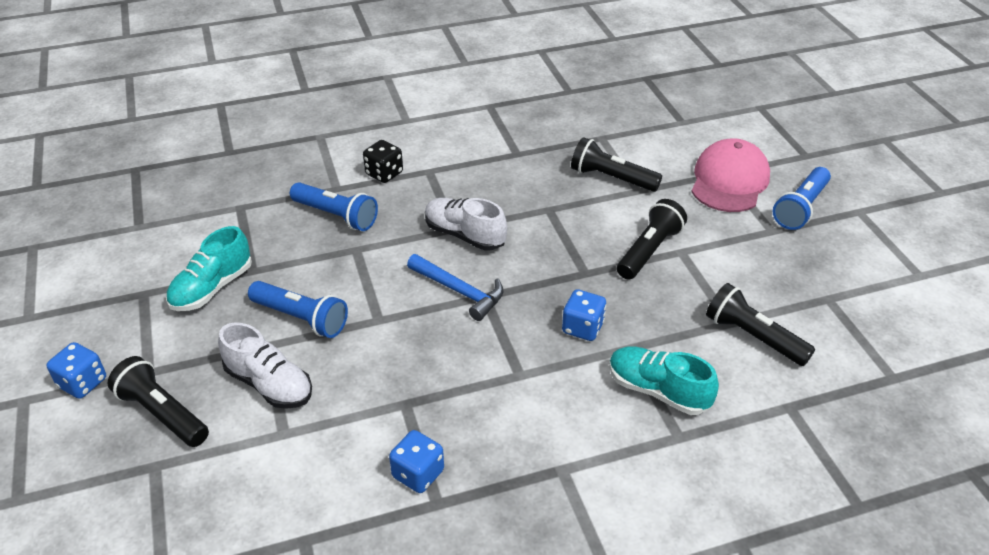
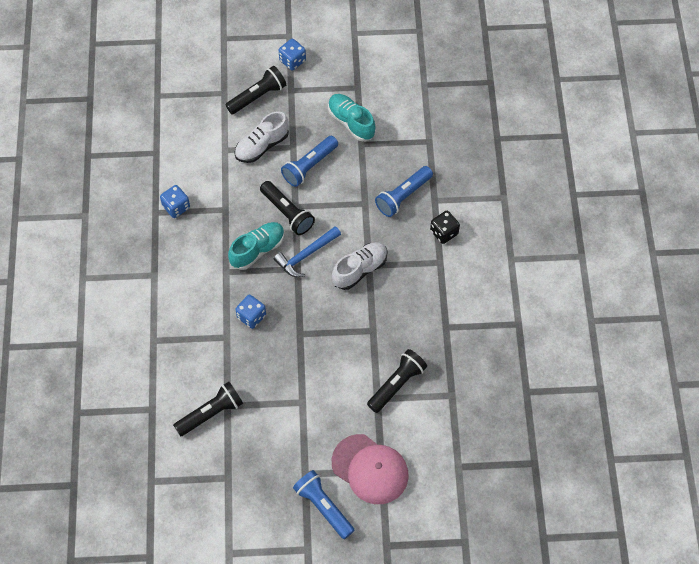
camera: 105 degrees right, 20 degrees up
(649, 250) = (309, 381): black flashlight -> black flashlight (287, 213)
(658, 391) = (188, 341): turquoise shoe -> turquoise shoe (257, 250)

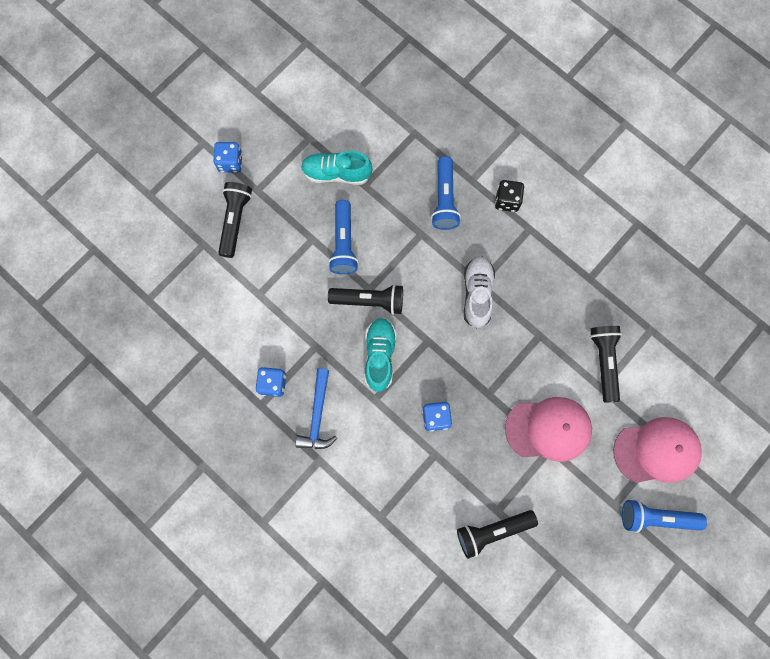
camera: 45 degrees left, 15 degrees up
(211, 413) = (492, 531): black flashlight -> black flashlight turned 120 degrees counterclockwise
(262, 146) = (286, 262): white shoe -> none
(306, 255) = (422, 323): blue hammer -> blue hammer (317, 415)
(314, 389) = (548, 429): none -> pink cap

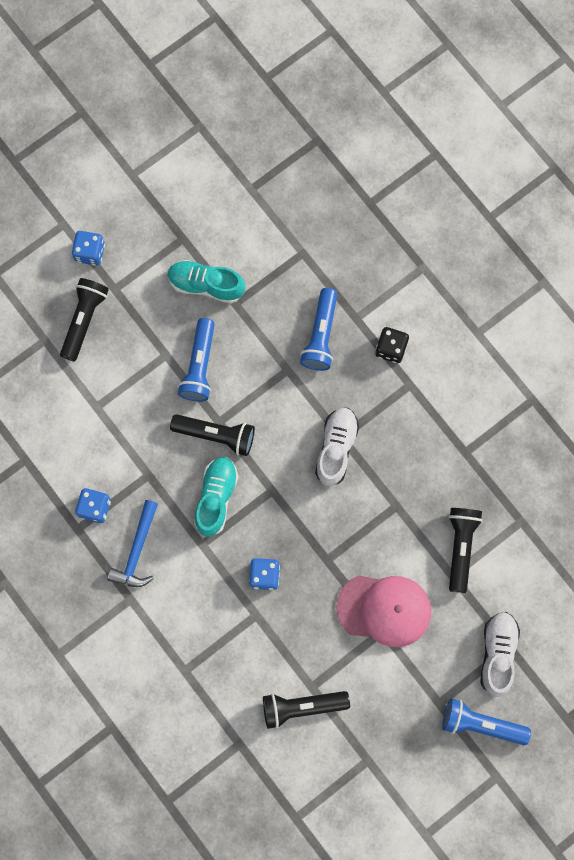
camera: 10 degrees right, 0 degrees up
(656, 451) = (497, 654): pink cap -> white shoe

